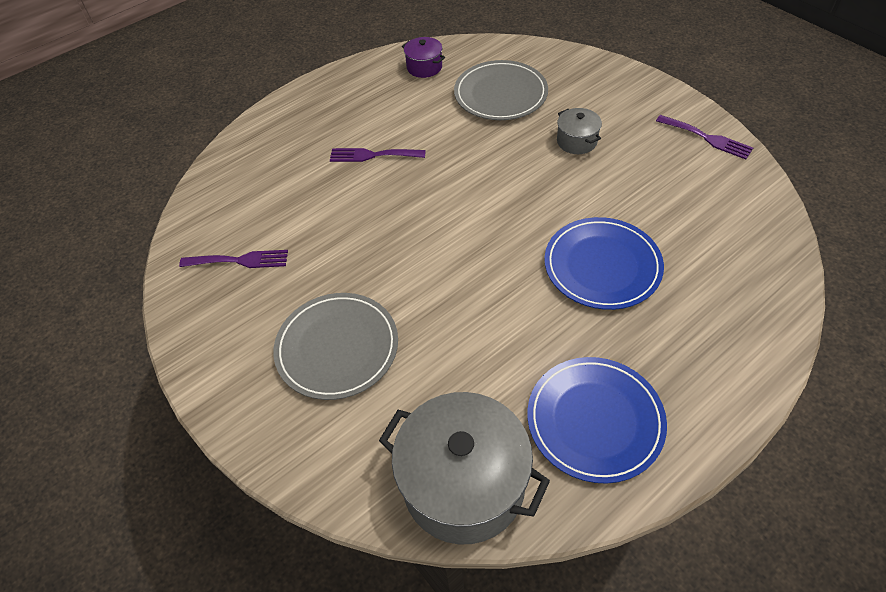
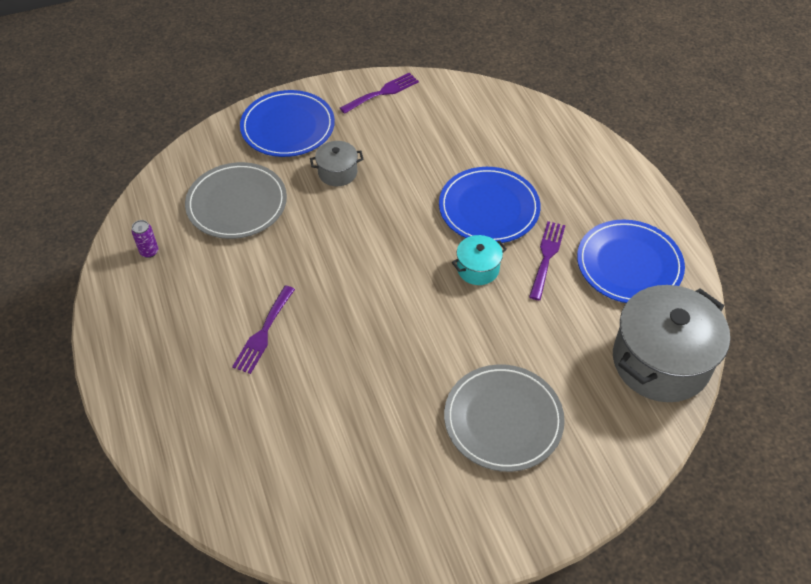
camera: 75 degrees left, 0 degrees up
(240, 260) = (357, 487): purple fork -> purple fork (547, 256)
(424, 67) = (149, 251): purple pot -> purple can
(514, 278) = (478, 269): none -> turquoise pot
(611, 92) = (288, 127): none -> blue plate

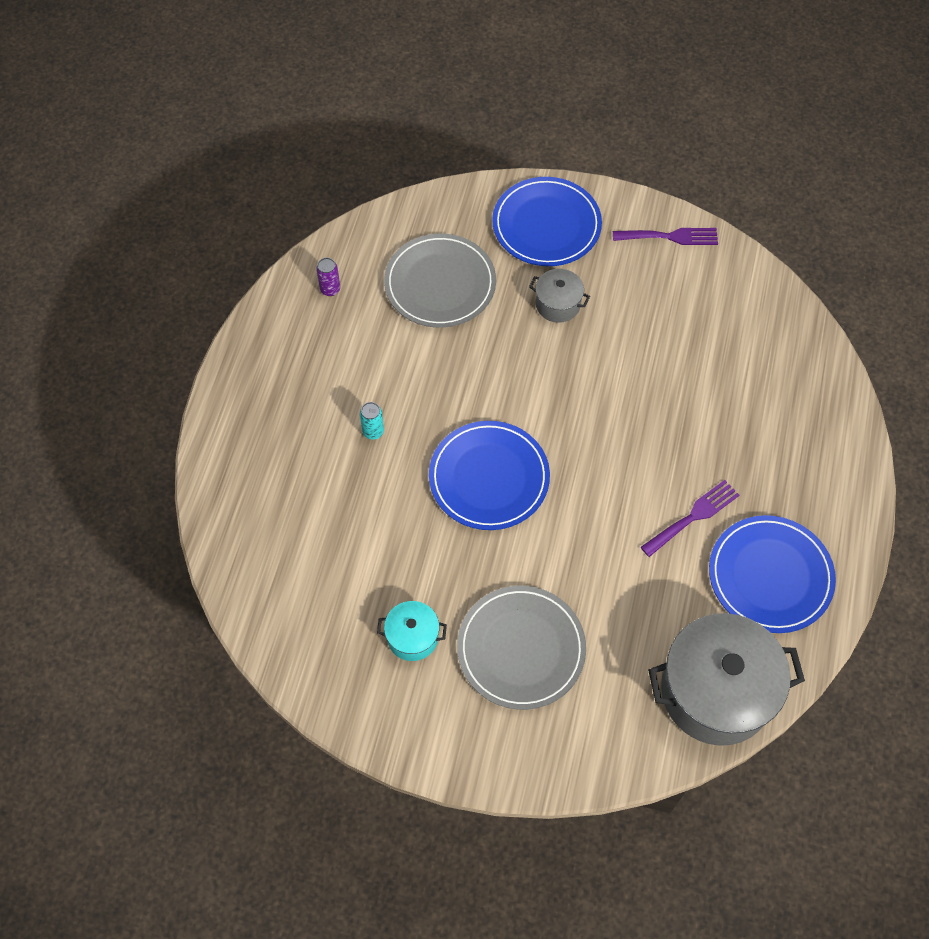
camera: 35 degrees right, 10 degrees up
(263, 333) = (373, 431): purple fork -> turquoise can
(478, 269) = (615, 488): turquoise pot -> turquoise pot (412, 637)
(489, 208) = (677, 430): blue plate -> blue plate (489, 477)

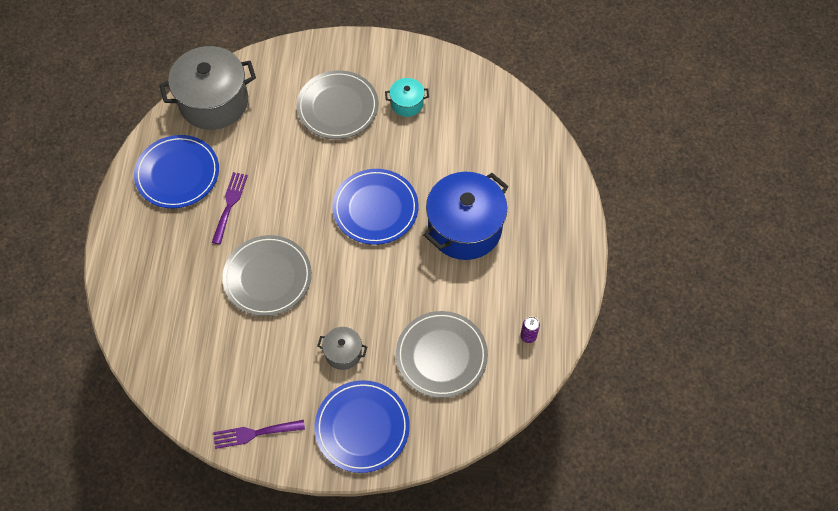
camera: 170 degrees right, 0 degrees up
(373, 431) = (464, 228): turquoise can -> blue pot
(645, 408) = (267, 277): none -> grey plate
(693, 516) = (230, 204): purple fork -> purple fork turned 150 degrees clockwise

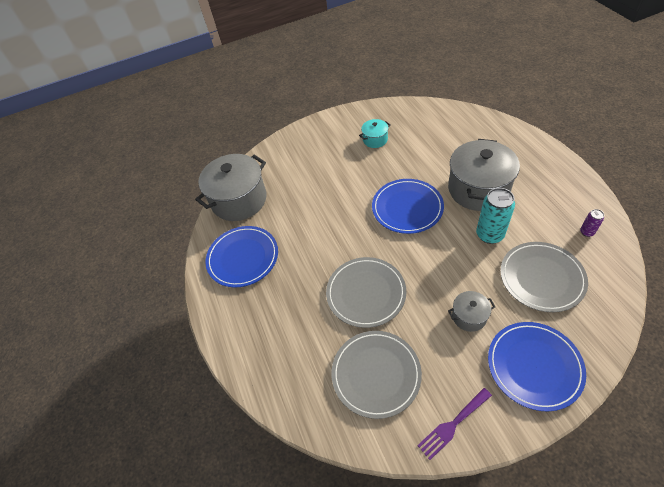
camera: 20 degrees left, 10 degrees down
(230, 204) = (298, 258): purple fork -> none
(337, 107) = (330, 163): grey plate -> grey plate (376, 374)
(431, 285) = (489, 235): none -> turquoise can
(464, 228) = (478, 189): blue pot -> grey pot

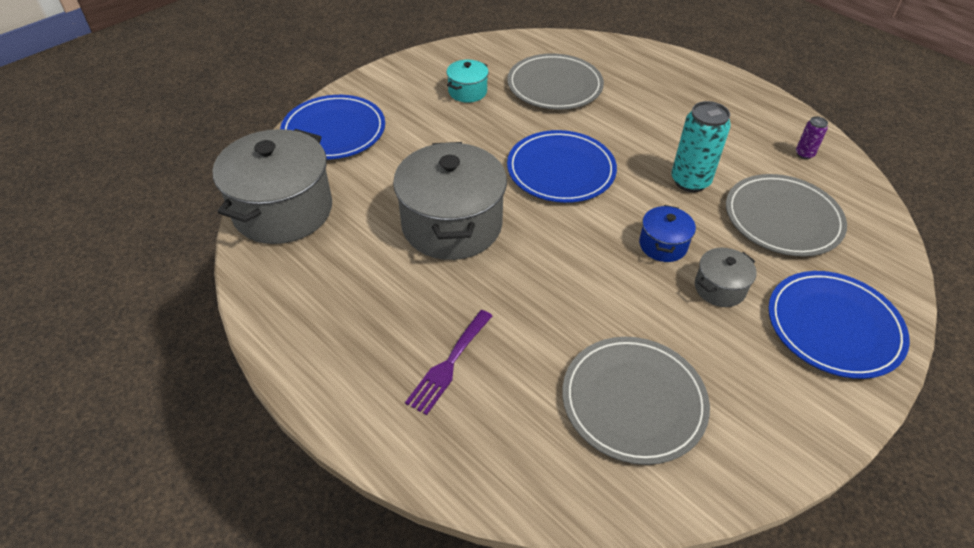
camera: 30 degrees left, 5 degrees down
(243, 258) = (331, 293): blue plate -> blue plate (334, 131)
(366, 293) = (560, 295): grey plate -> grey plate (554, 86)
(447, 276) = (663, 245): none -> blue pot
(452, 425) = (775, 434): purple fork -> purple fork (448, 364)
(478, 189) = (645, 129): grey pot -> grey pot (452, 225)

